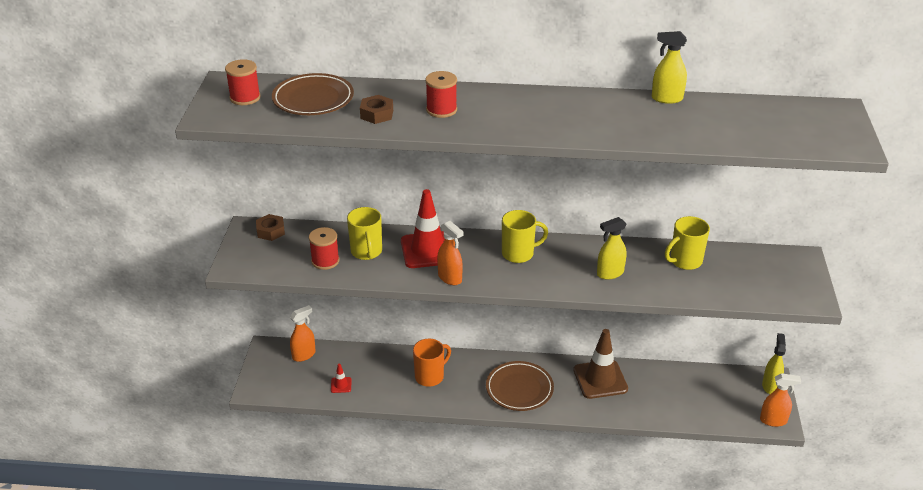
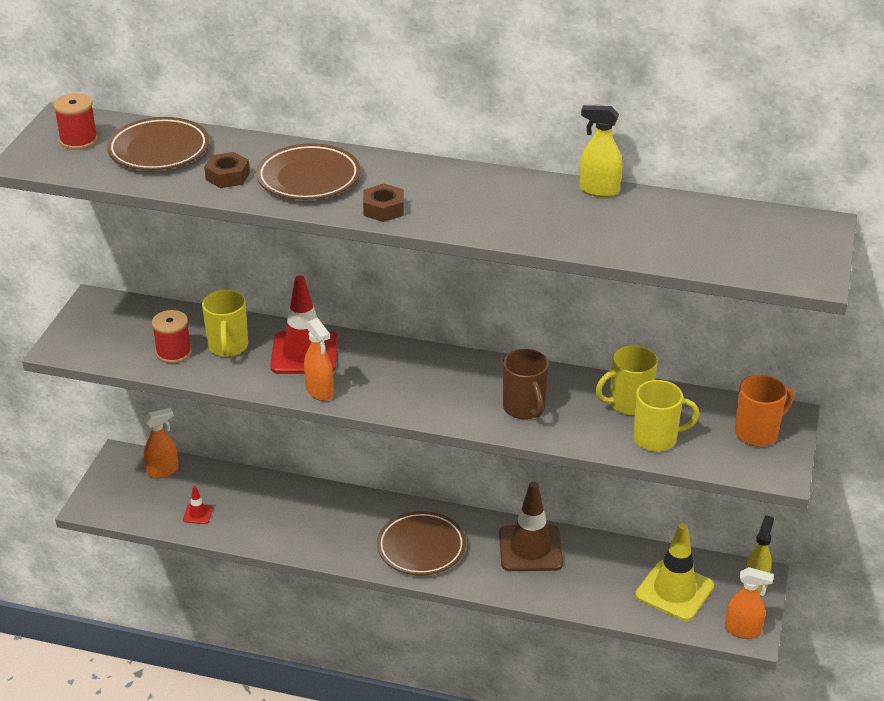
camera: 10 degrees right, 0 degrees up
(271, 231) = (120, 308): brown nut -> brown nut (383, 209)
(430, 376) = (312, 517): orange mug -> orange mug (757, 433)
(441, 110) = (308, 178): red spool -> brown plate
(519, 254) = (417, 370): yellow mug -> yellow mug (656, 439)
(610, 273) = (524, 408): yellow spray bottle -> brown mug
(714, 397) = (674, 591): none -> yellow traffic cone

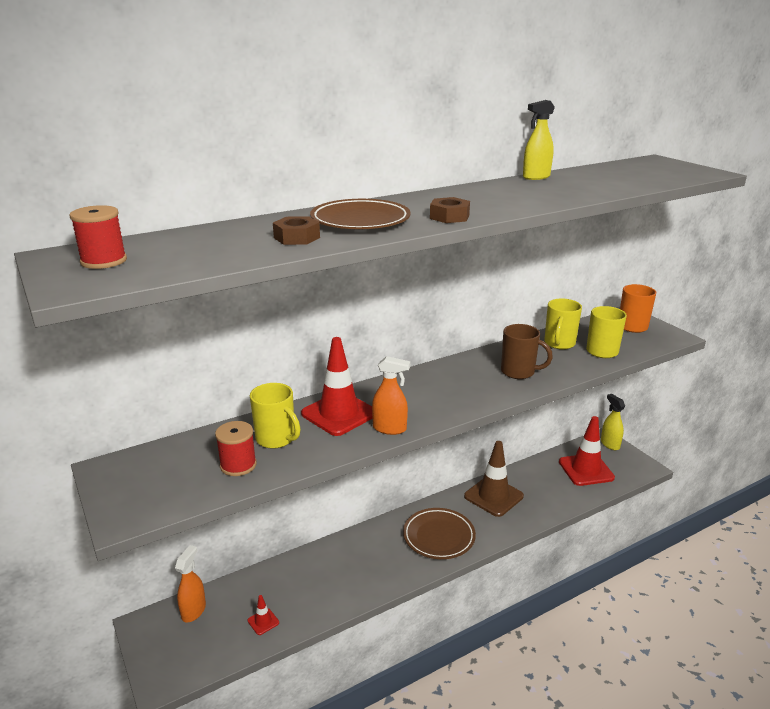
camera: 45 degrees left, 10 degrees down
(159, 150) = (200, 244): brown plate -> none
(674, 591) = (586, 470): yellow traffic cone -> red traffic cone
(743, 630) = (640, 467): orange spray bottle -> none

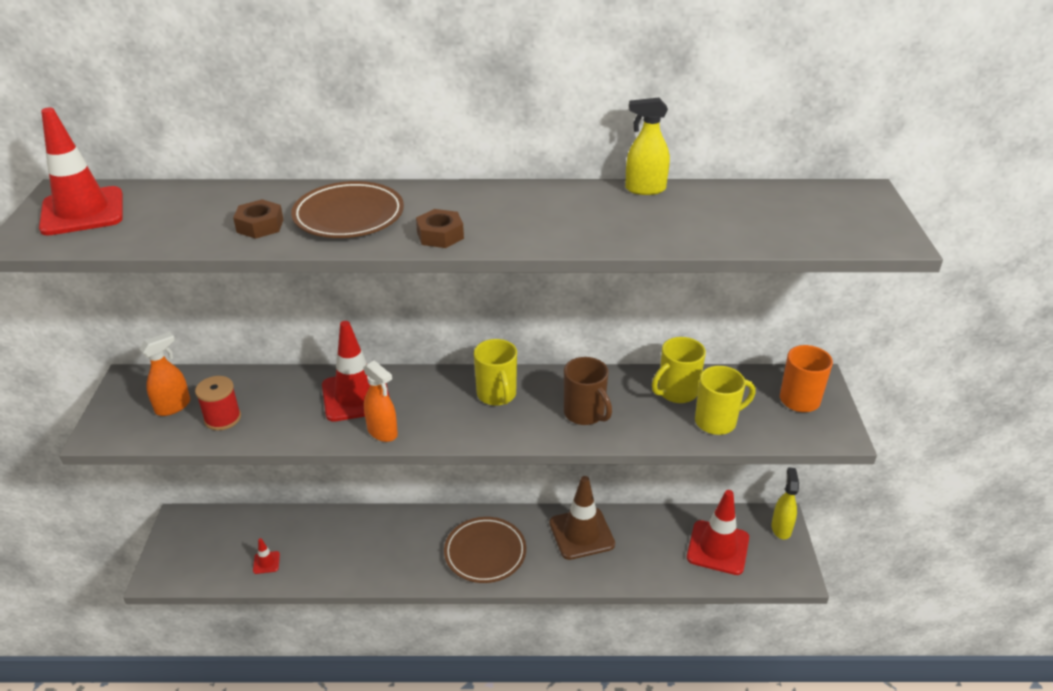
camera: 30 degrees right, 10 degrees up
(104, 261) = (82, 212): red spool -> red traffic cone
(194, 611) = (223, 525): orange spray bottle -> orange spray bottle (173, 406)
(276, 439) = (277, 403): yellow mug -> yellow mug (497, 395)

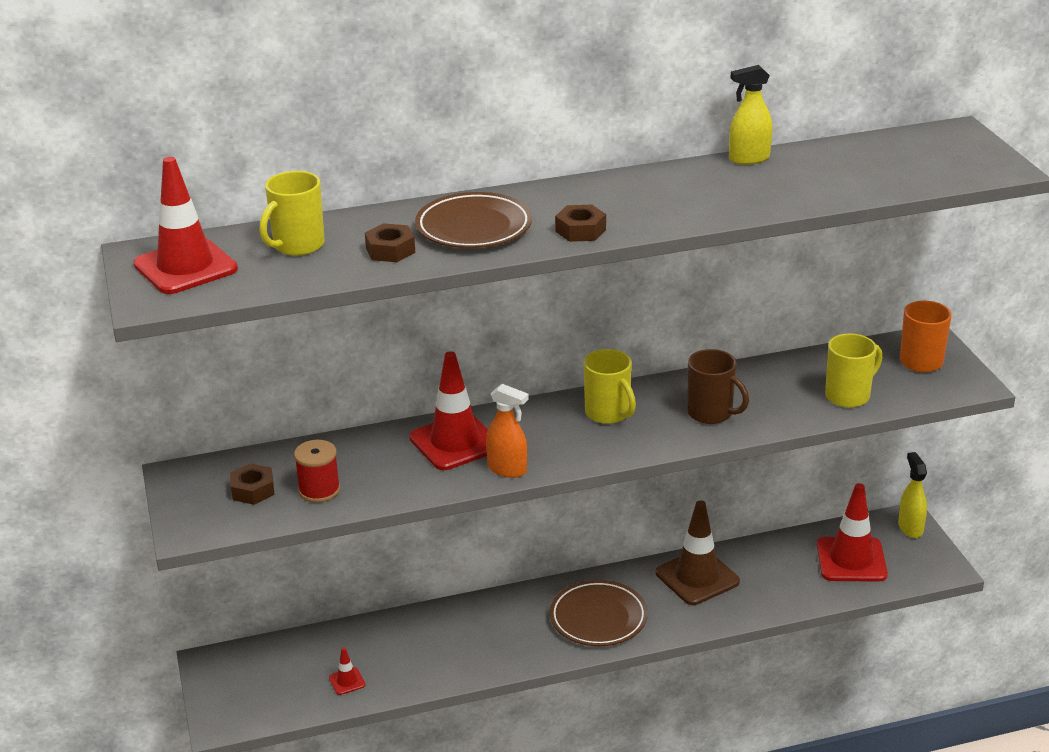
camera: 15 degrees left, 5 degrees down
(173, 406) = (253, 490): orange spray bottle -> brown nut
(676, 392) = (794, 377): yellow mug -> yellow mug (297, 246)

